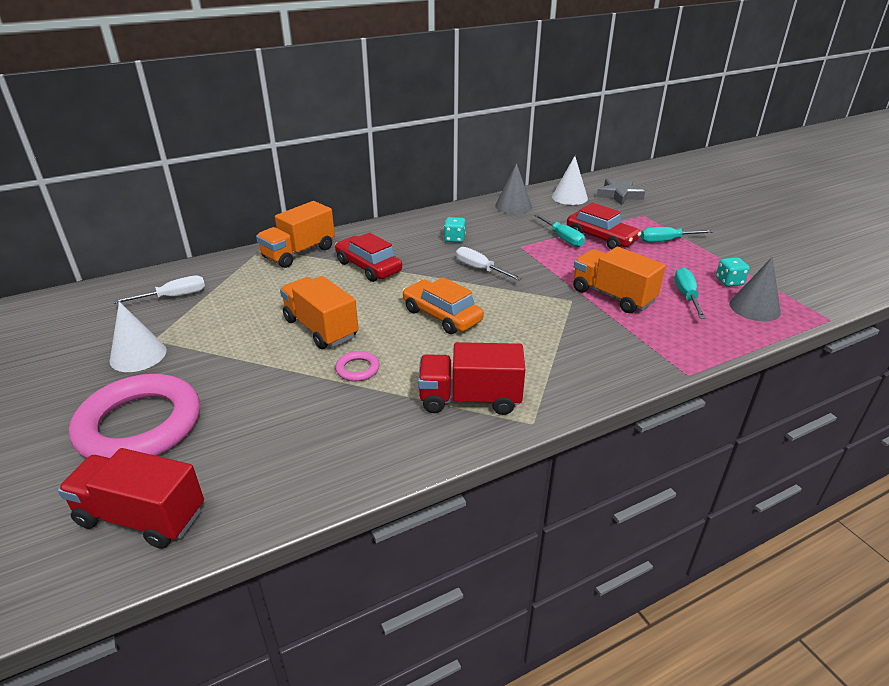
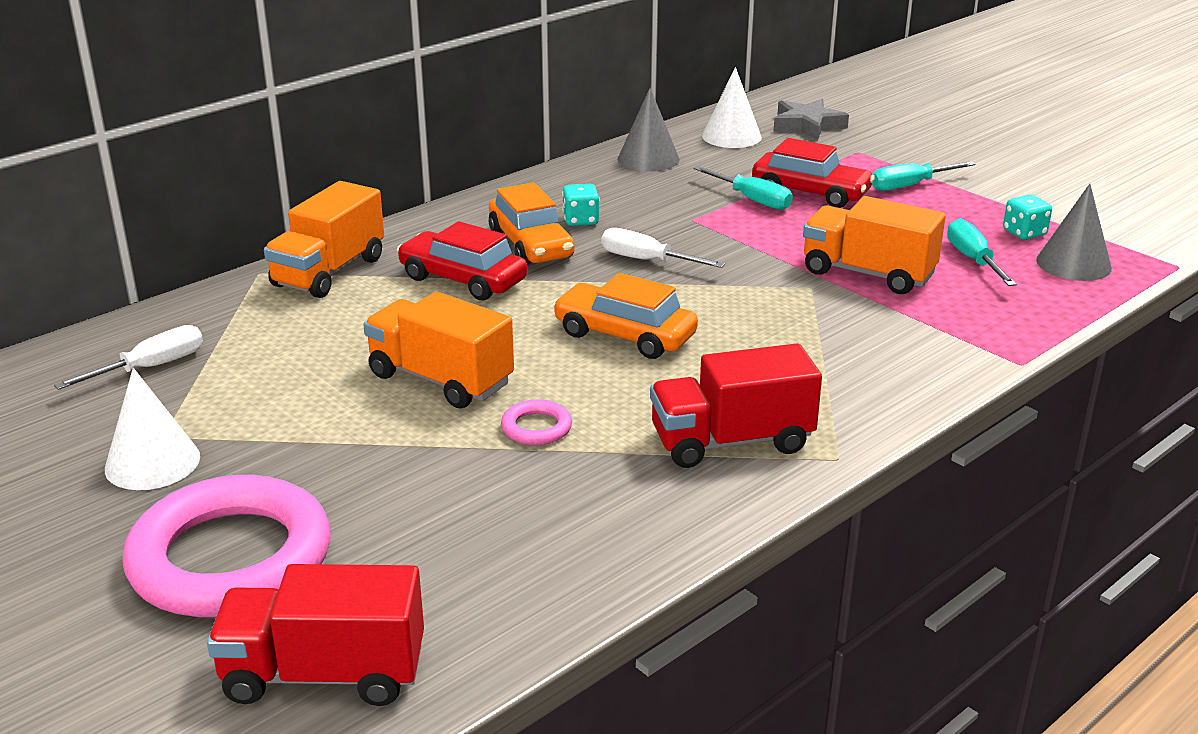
camera: 15 degrees left, 5 degrees down
(418, 250) = (531, 245): none -> orange car

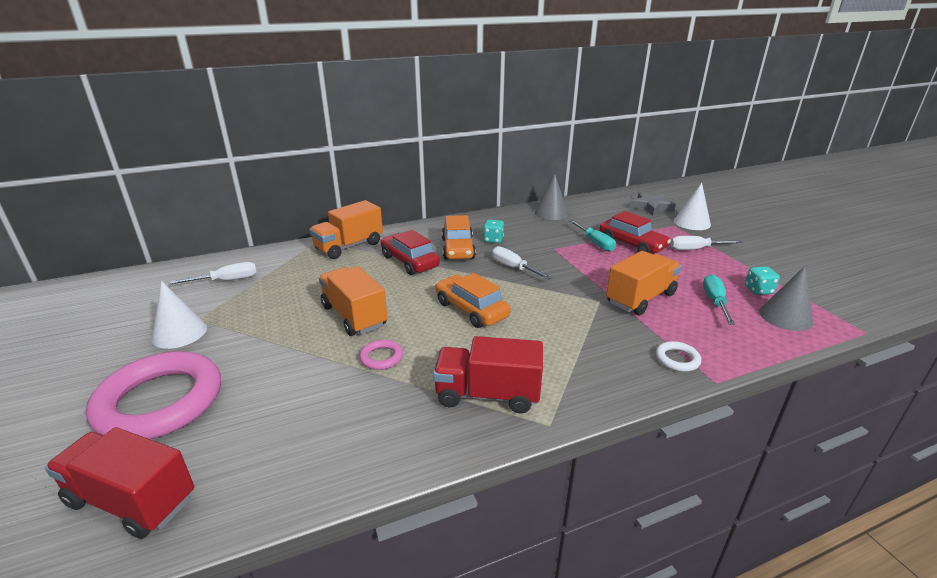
camera: 20 degrees right, 0 degrees up
(731, 136) = (604, 207): white cone -> white cone (692, 222)
(868, 273) = (640, 298): orange truck -> orange truck turned 90 degrees clockwise
(910, 186) = (695, 249): turquoise screwdriver -> white screwdriver
(959, 346) = (677, 359): none -> white ring

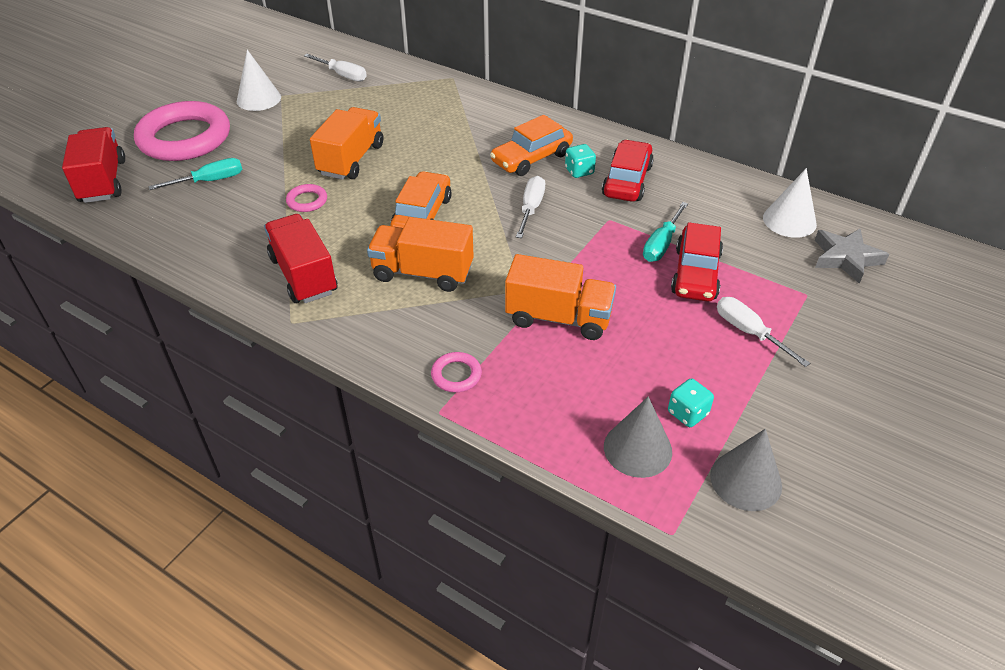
camera: 55 degrees right, 15 degrees up
(349, 246) = (462, 98): orange truck -> orange truck (423, 273)
(409, 261) = (472, 143): red car -> red car (627, 181)
(551, 213) = (706, 183): grey cone -> grey cone (745, 480)
(677, 359) = (456, 375): white ring -> pink ring
(692, 222) = (840, 309): white cone -> white cone (789, 220)
(715, 302) = (612, 379): turquoise screwdriver -> turquoise screwdriver (209, 181)

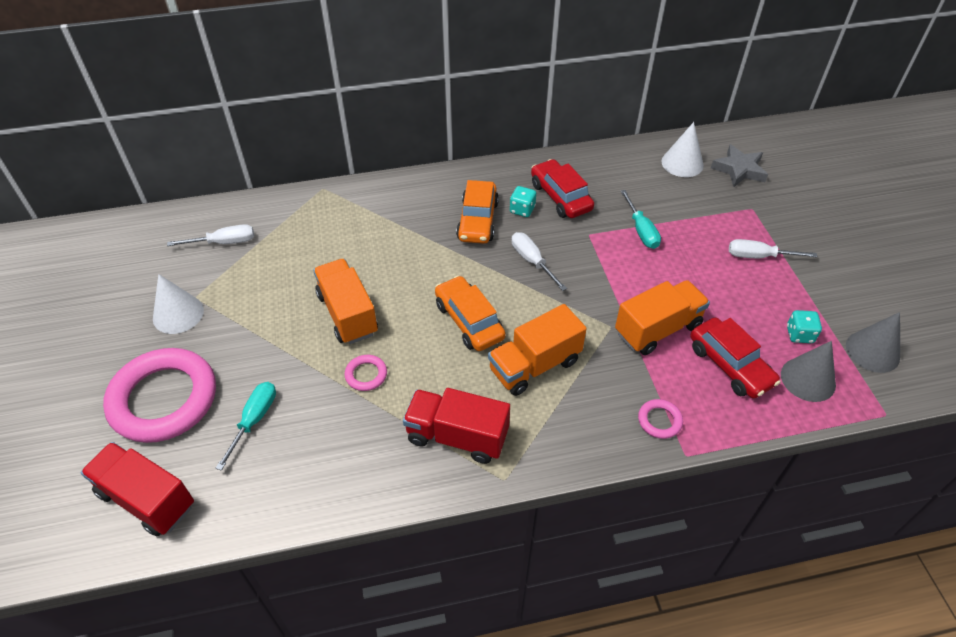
camera: 45 degrees left, 5 degrees up
(695, 274) = (685, 238): red car -> red car (730, 365)

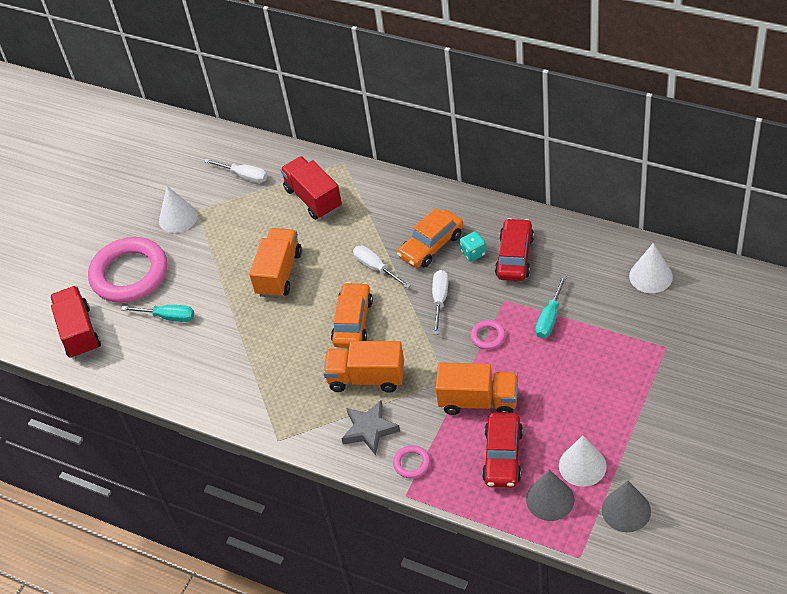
camera: 45 degrees right, 0 degrees up
(254, 420) = (168, 317): turquoise screwdriver -> turquoise screwdriver turned 45 degrees clockwise
(366, 375) = (255, 323): pink ring -> pink ring (488, 336)
(457, 436) = (274, 396): red truck -> red truck (313, 198)
(739, 170) = (695, 307): grey star -> grey star (369, 430)
(759, 256) = (623, 389): white screwdriver -> white screwdriver (376, 268)
(799, 334) = (582, 465): turquoise dice -> white cone

